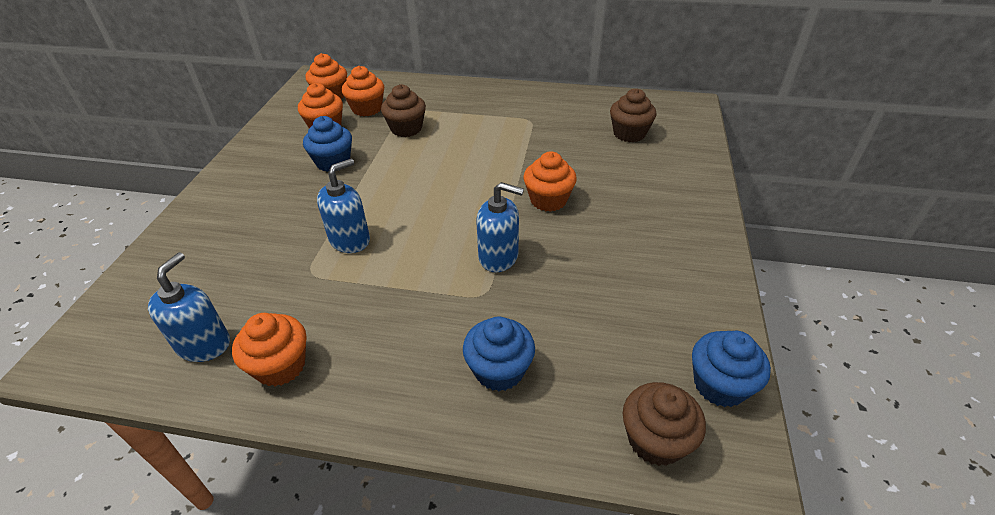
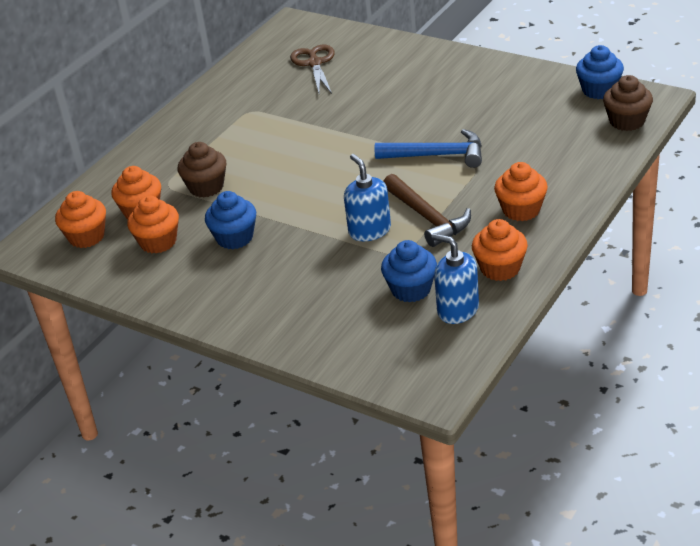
camera: 65 degrees left, 5 degrees down
(377, 277) = (427, 217): none -> brown hammer
(499, 257) = (437, 155): blue soap dispenser -> blue hammer
(499, 370) = (550, 170): blue cupcake -> blue cupcake (411, 289)
(548, 200) = (381, 121): orange cupcake -> orange cupcake (521, 210)
(629, 133) = (315, 63): brown cupcake -> brown scissors

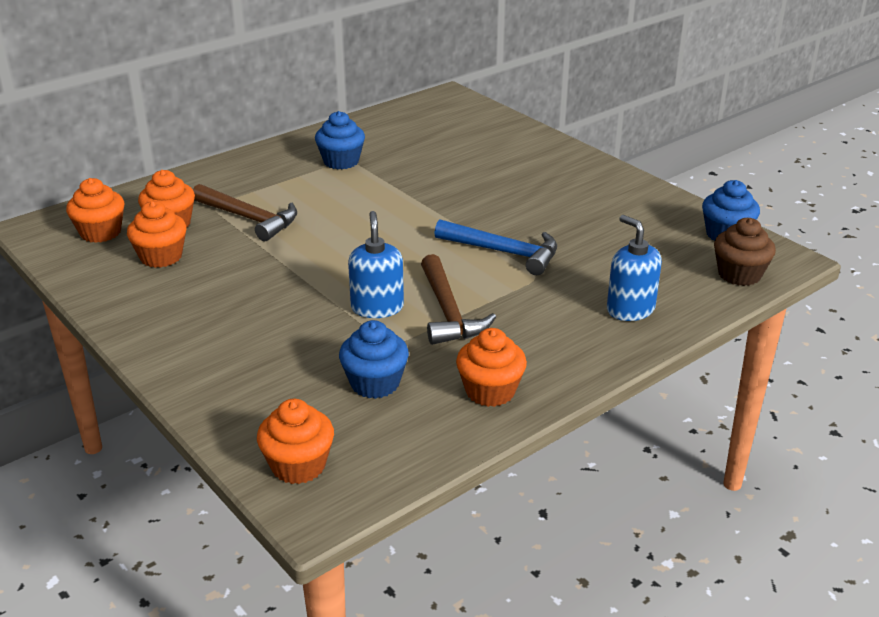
camera: 15 degrees right, 5 degrees down
(206, 187) = (249, 218): brown cupcake -> brown hammer
(235, 238) = (236, 274): blue cupcake -> blue cupcake (341, 161)
(315, 63) = (443, 135): brown scissors -> none
(457, 310) = (410, 423): blue soap dispenser -> blue soap dispenser (630, 309)
(521, 210) = (557, 334): orange cupcake -> orange cupcake (298, 465)

